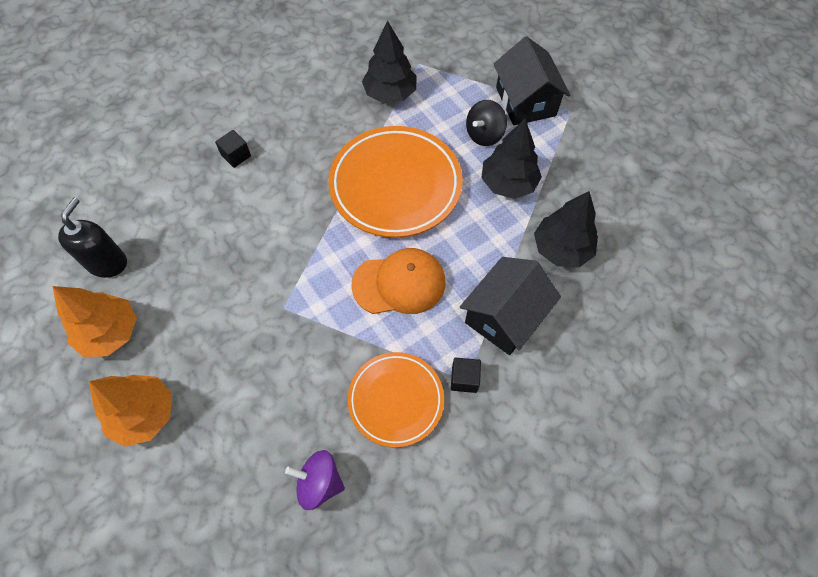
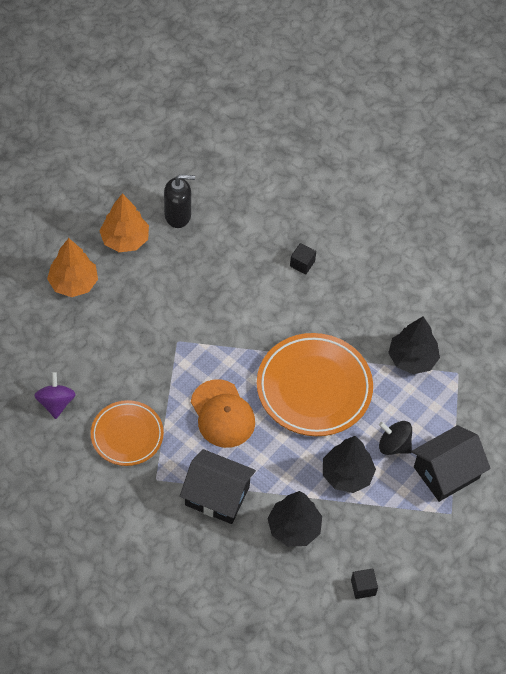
camera: 70 degrees right, 5 degrees down
(464, 379) = (156, 477): black cube -> black cube (363, 587)

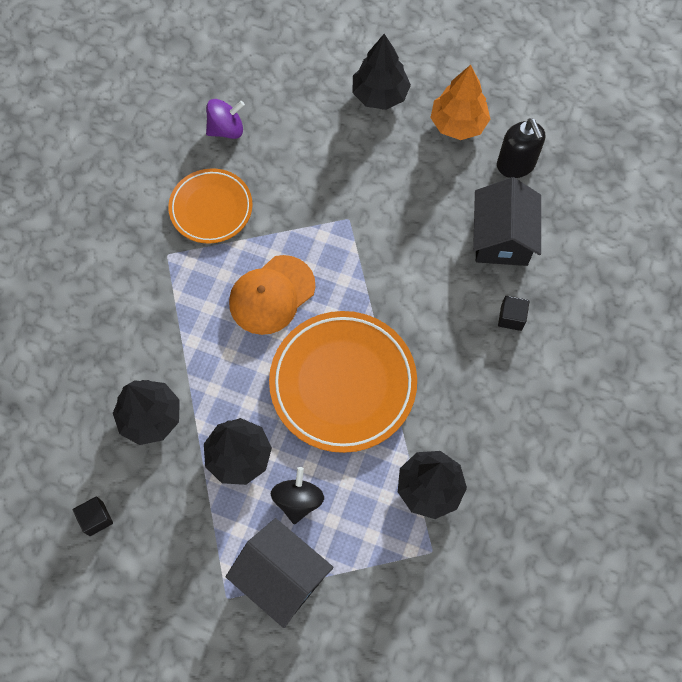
camera: 75 degrees right, 10 degrees up
(73, 283) = (380, 95): orange tree -> black tree
(217, 495) = (166, 322): black house -> black house (502, 238)

